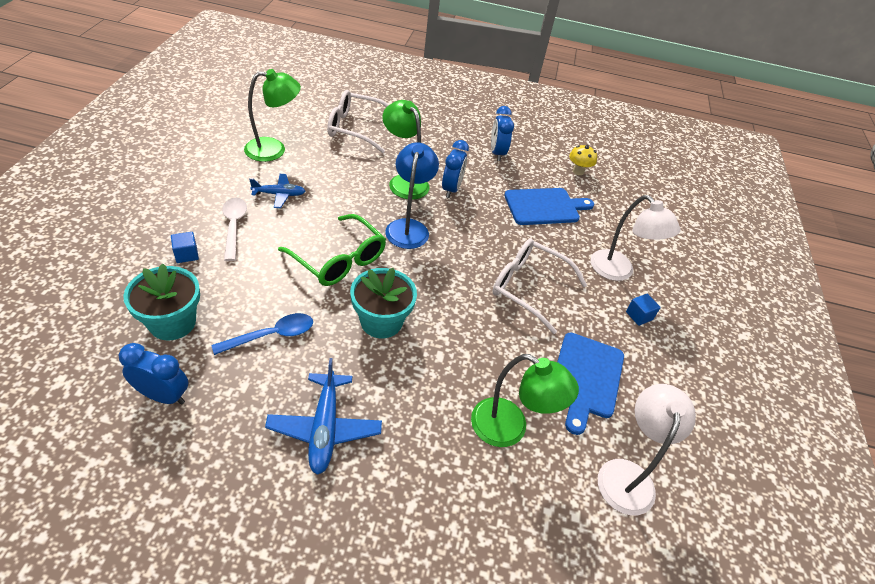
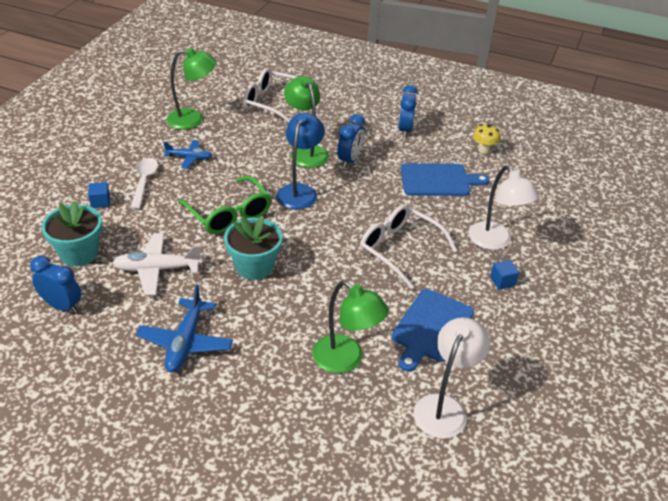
camera: 15 degrees right, 5 degrees down
(271, 335) = (157, 269): blue spoon -> white plane

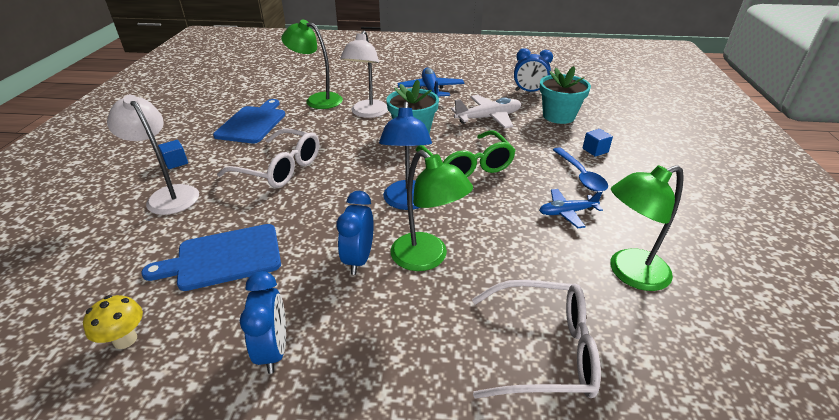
camera: 165 degrees right, 5 degrees down
(144, 182) = (580, 175): white spoon -> blue spoon
(229, 214) = (467, 165): green glasses -> green glasses turned 150 degrees counterclockwise
(444, 407) = (248, 92): white lamp -> white lamp (367, 113)

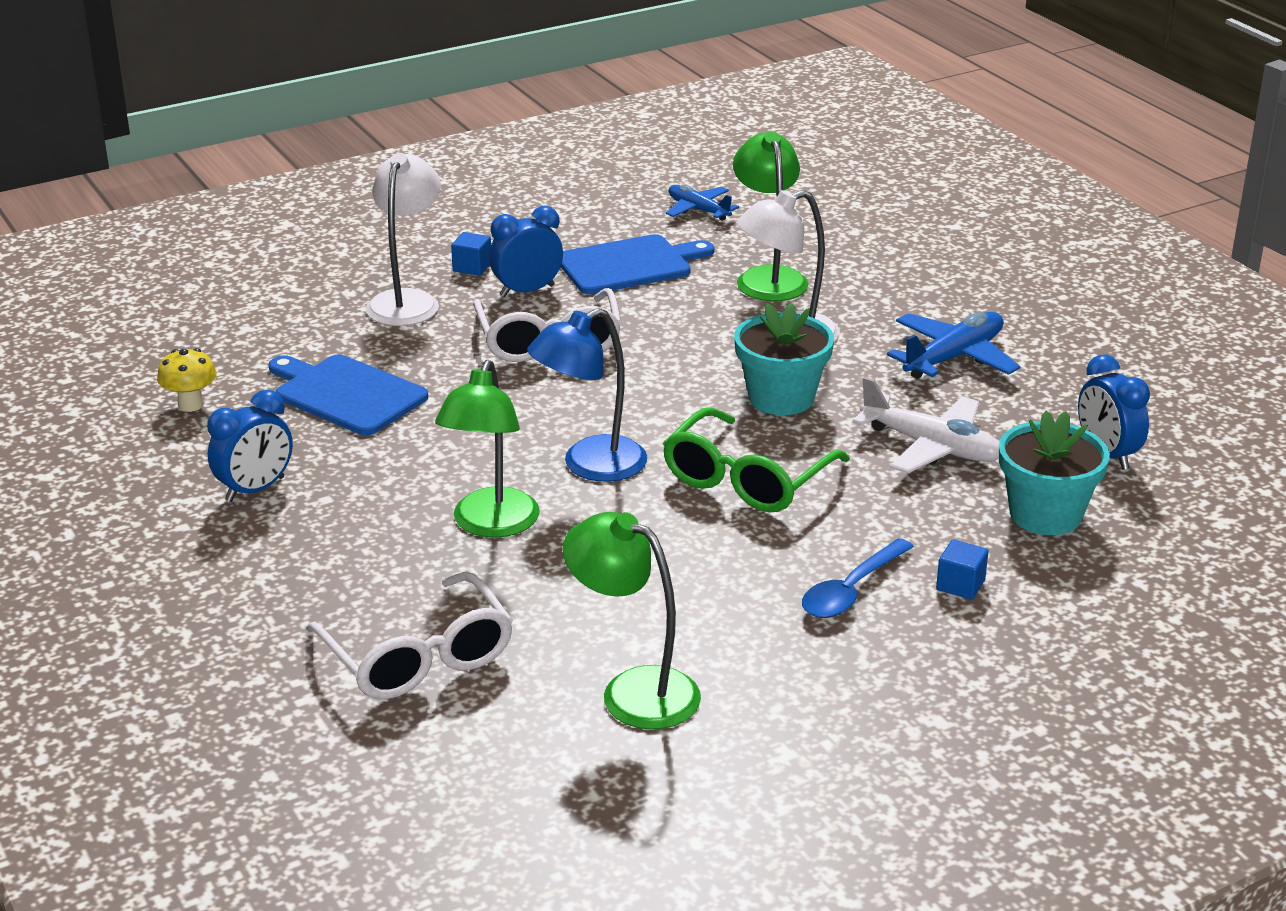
camera: 55 degrees right, 5 degrees down
(359, 259) = (437, 479): blue clock -> blue clock (527, 291)
(567, 212) = (724, 604): blue plane -> blue plane (698, 210)

